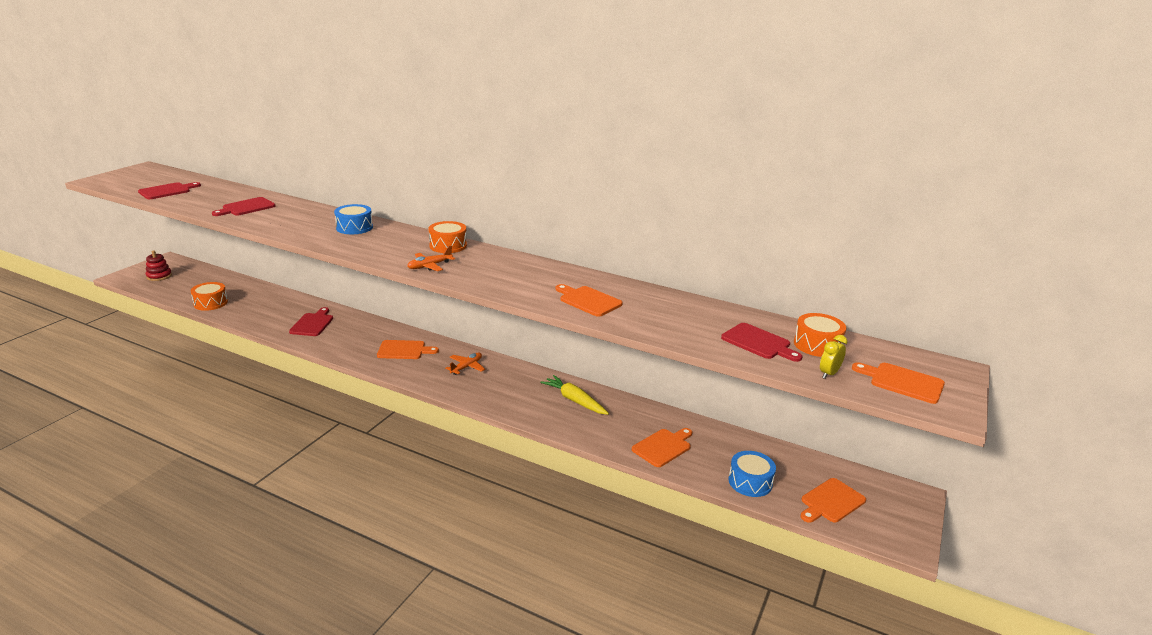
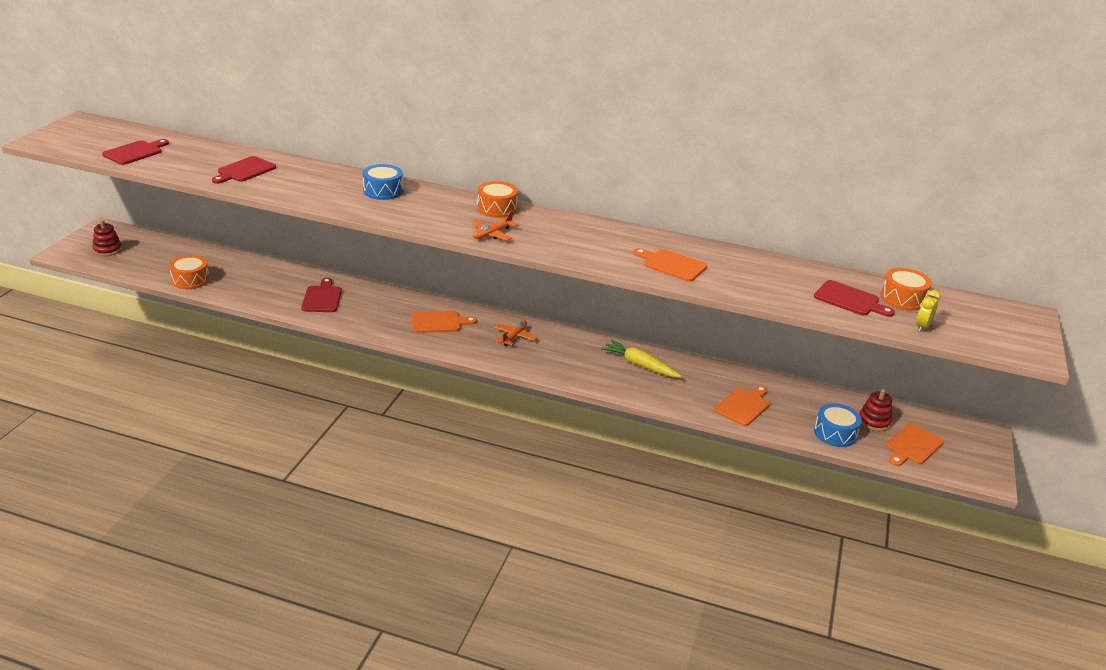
camera: 10 degrees left, 5 degrees up
(795, 473) = (874, 421): none -> red stacking toy
(902, 382) = (988, 330): orange cutting board -> none

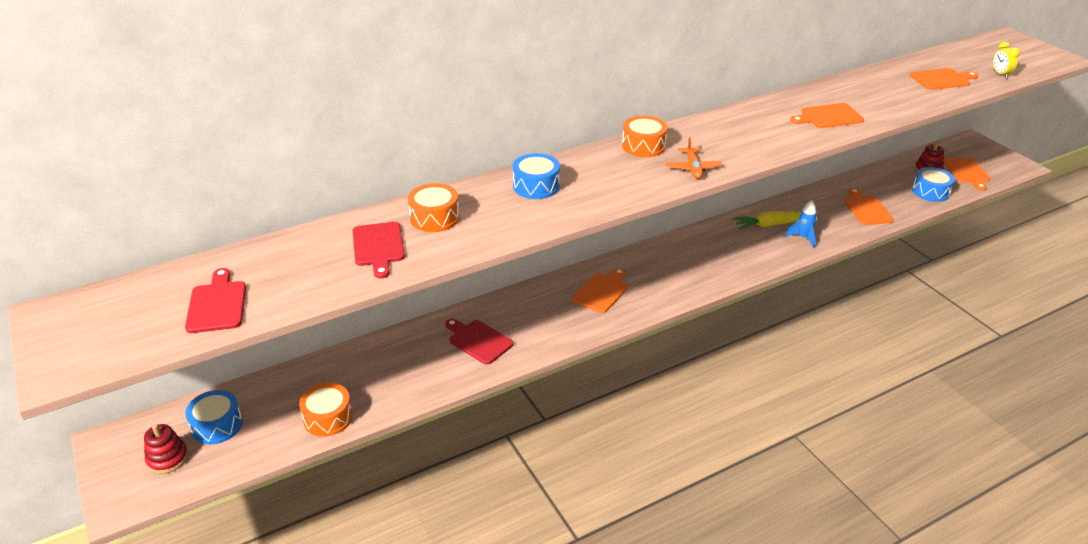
camera: 45 degrees left, 5 degrees up
(148, 251) = (217, 425): none -> blue drum
(514, 337) = (669, 263): orange plane -> none
(644, 386) = (803, 238): none -> blue rocket
(849, 300) = (942, 79): red cutting board -> orange cutting board
(902, 298) = (955, 62): orange drum -> orange drum (434, 218)

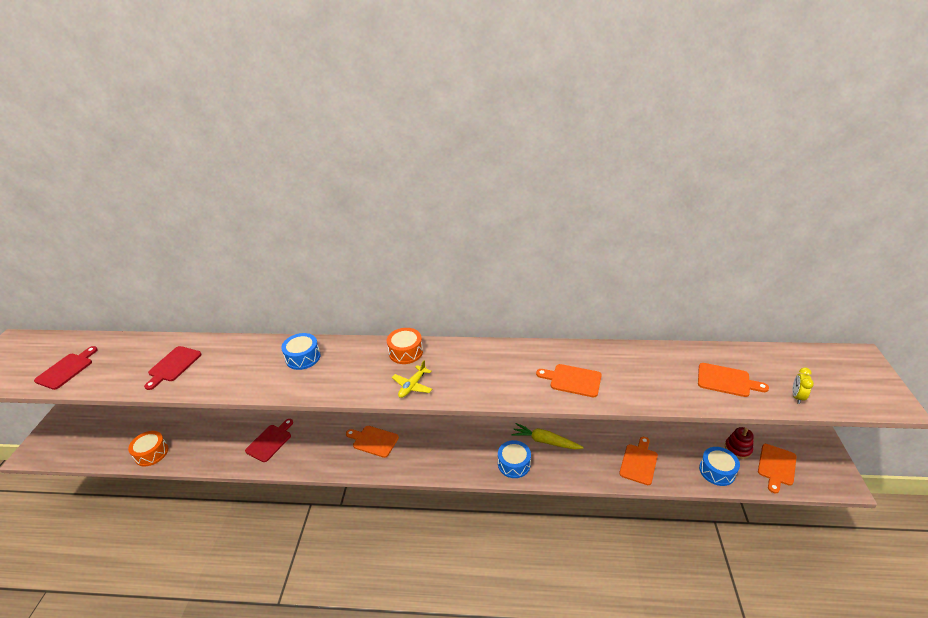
camera: 35 degrees right, 0 degrees up
(167, 458) = (71, 438): red stacking toy -> none
(217, 425) = (108, 429): blue drum -> blue drum (514, 464)
(434, 218) = (223, 357): orange drum -> none
(478, 341) = (270, 441): red cutting board -> red cutting board turned 45 degrees clockwise
(601, 291) = (373, 441): orange cutting board -> orange cutting board turned 135 degrees counterclockwise
(693, 168) = (412, 386): orange plane -> yellow plane
(803, 238) = (557, 464): blue rocket -> none

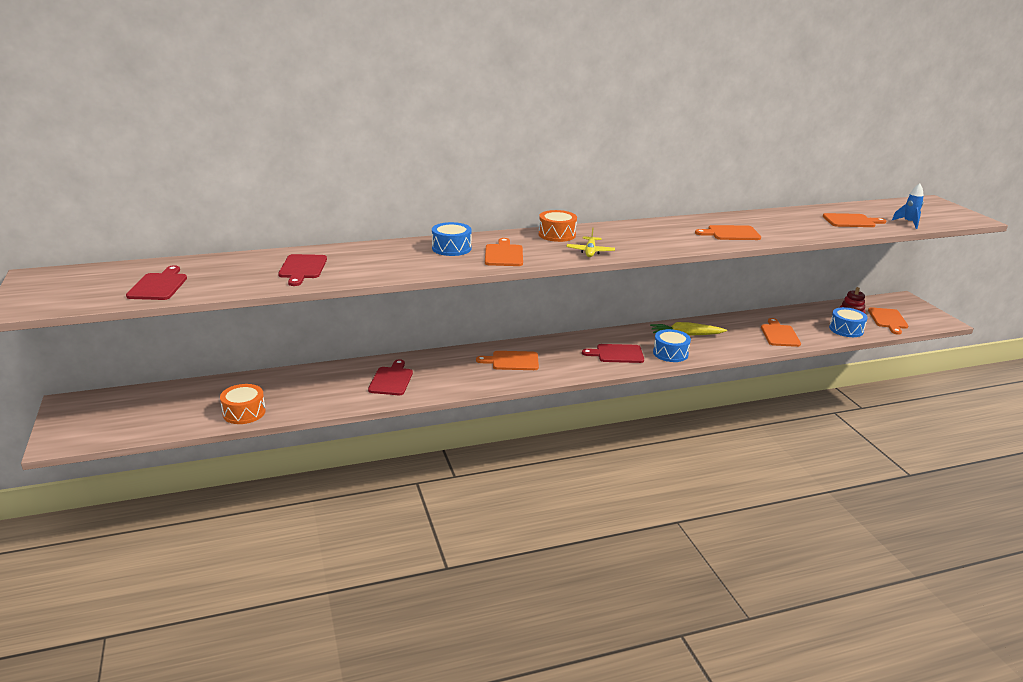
camera: 25 degrees left, 10 degrees down
(336, 376) = (503, 254): none -> orange cutting board
(465, 453) = (617, 354): none -> red cutting board
(797, 397) = (908, 223): yellow clock -> blue rocket

